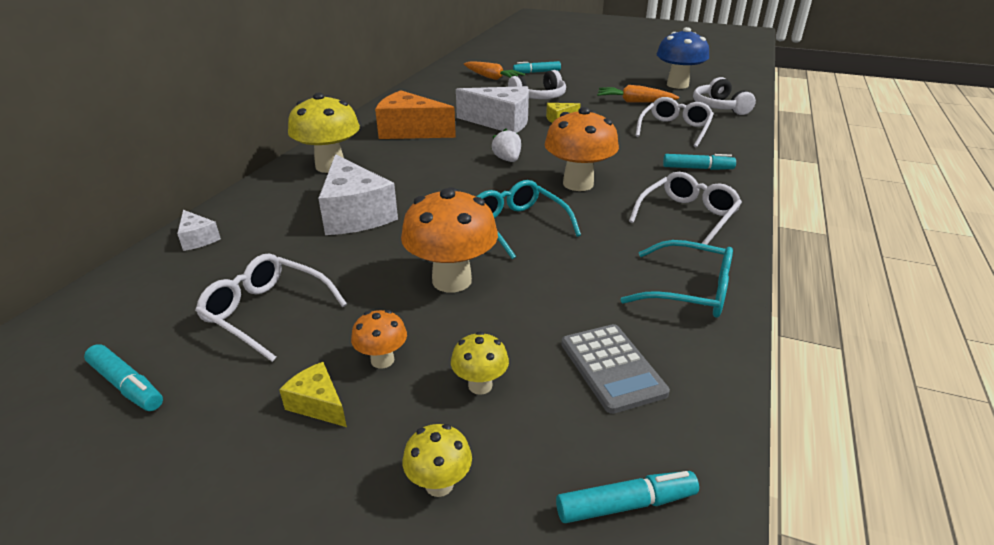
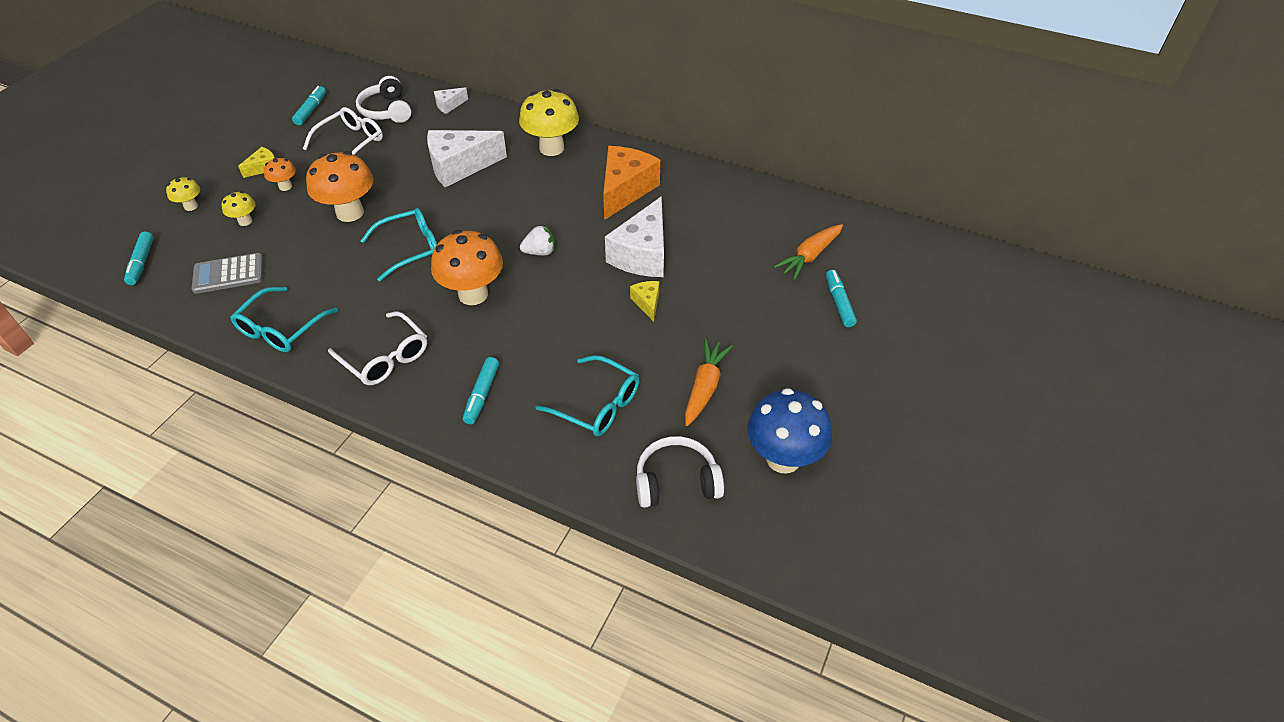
camera: 95 degrees right, 15 degrees up
(127, 385) = (311, 110): turquoise marker -> turquoise marker turned 150 degrees clockwise
(539, 97) = (728, 294): white headphones -> white headphones (387, 110)
(674, 129) = (597, 404): white glasses -> turquoise glasses

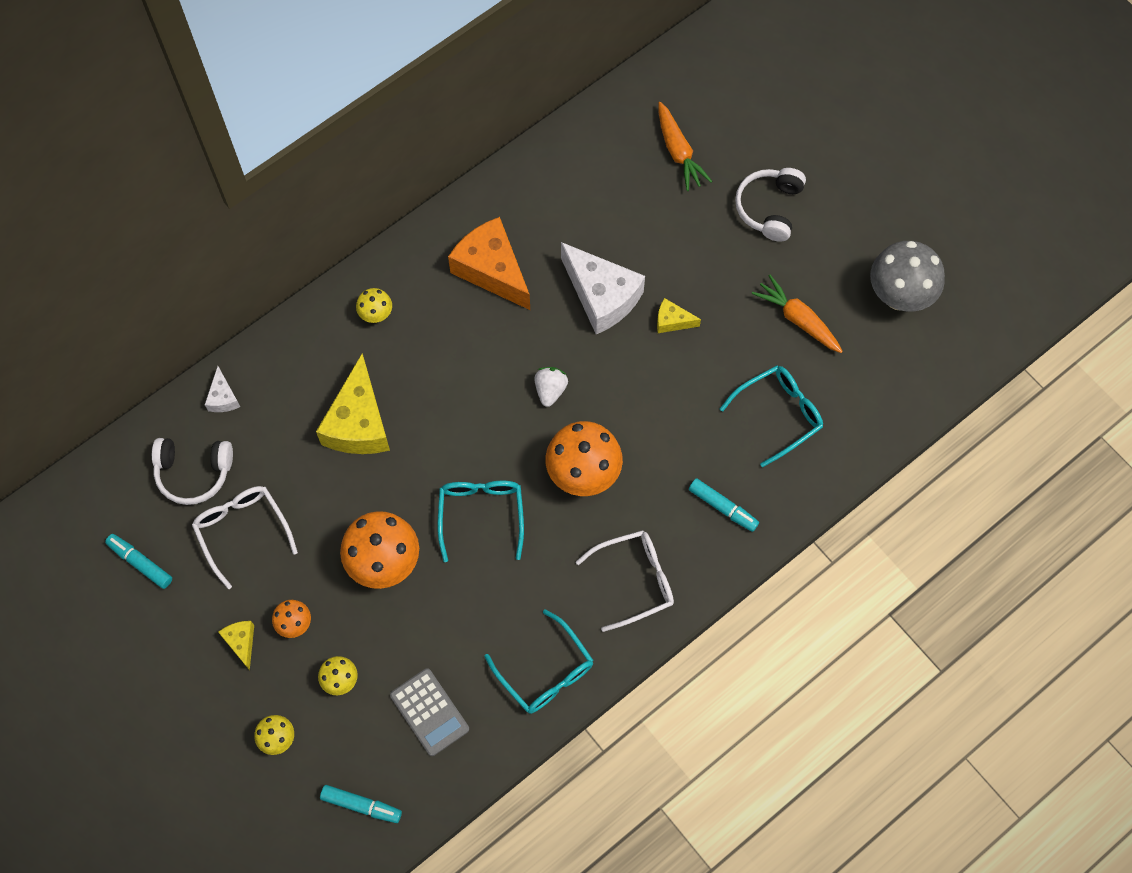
camera: 65 degrees left, 20 degrees up
(228, 274) = (429, 712): grey calculator -> grey calculator turned 45 degrees counterclockwise
(460, 166) = (358, 423): white cheese -> yellow cheese
(551, 148) = (376, 315): yellow mushroom -> yellow mushroom, size x0.49
(676, 481) = (887, 386): white headphones -> white headphones (769, 208)
(783, 458) = (899, 296): blue mushroom -> grey mushroom
(839, 302) = (749, 160): turquoise marker -> none

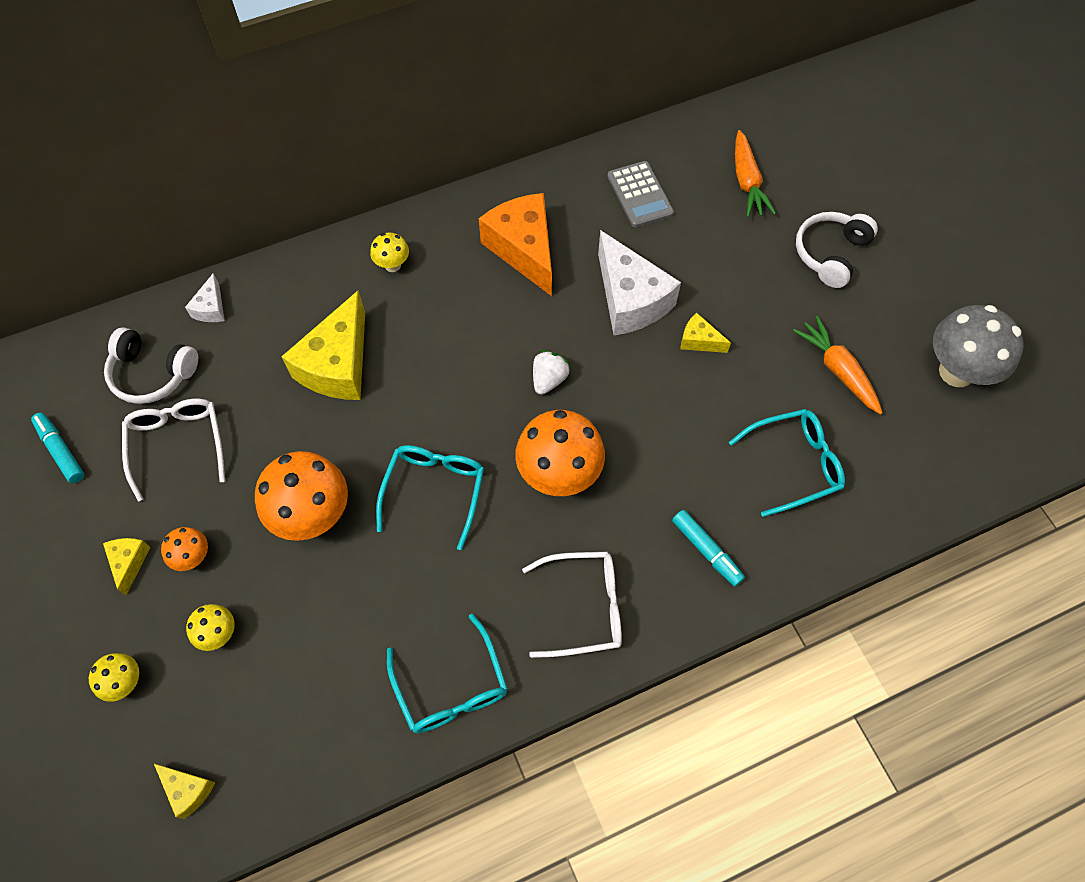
camera: 15 degrees right, 5 degrees down
(361, 805) = (188, 790): turquoise marker -> yellow cheese
(429, 712) = (304, 698): grey calculator -> grey calculator (640, 195)

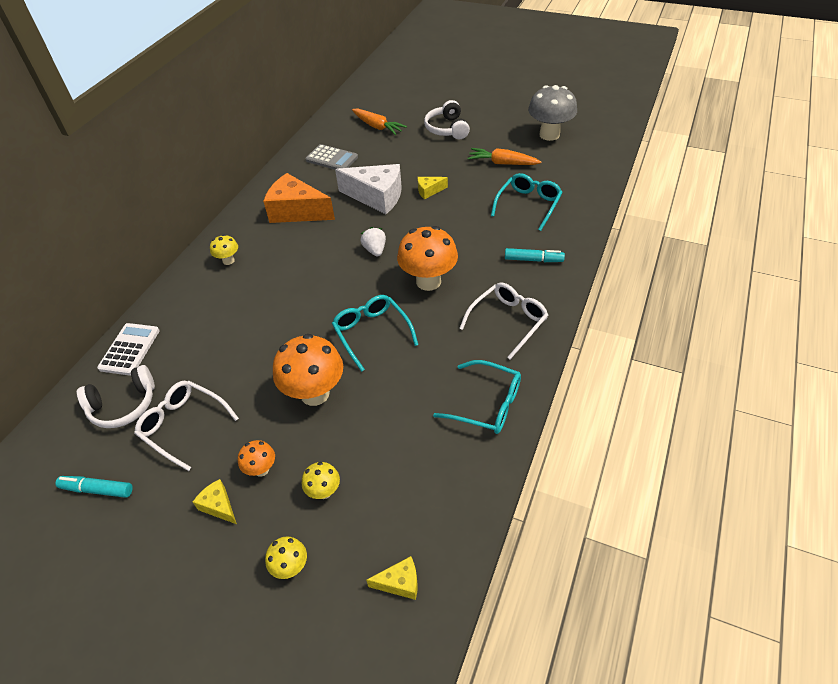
camera: 40 degrees left, 15 degrees down
(211, 308) = (130, 349): white cheese -> white calculator
(337, 365) = (247, 321): yellow cheese -> none

